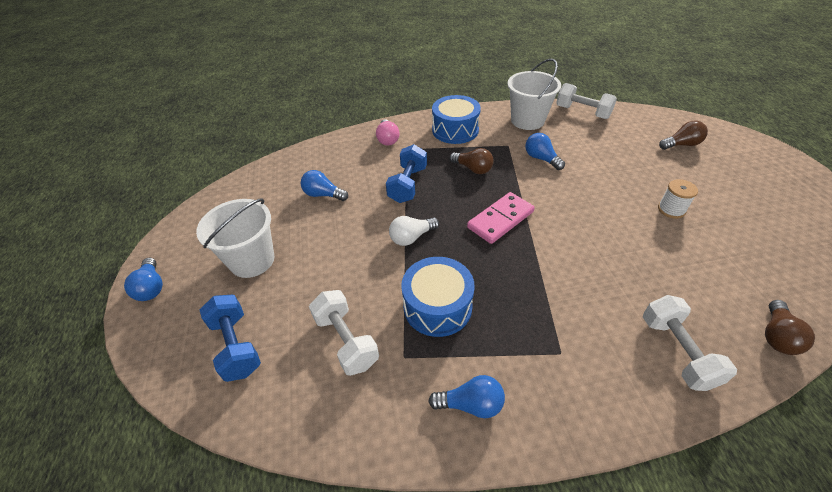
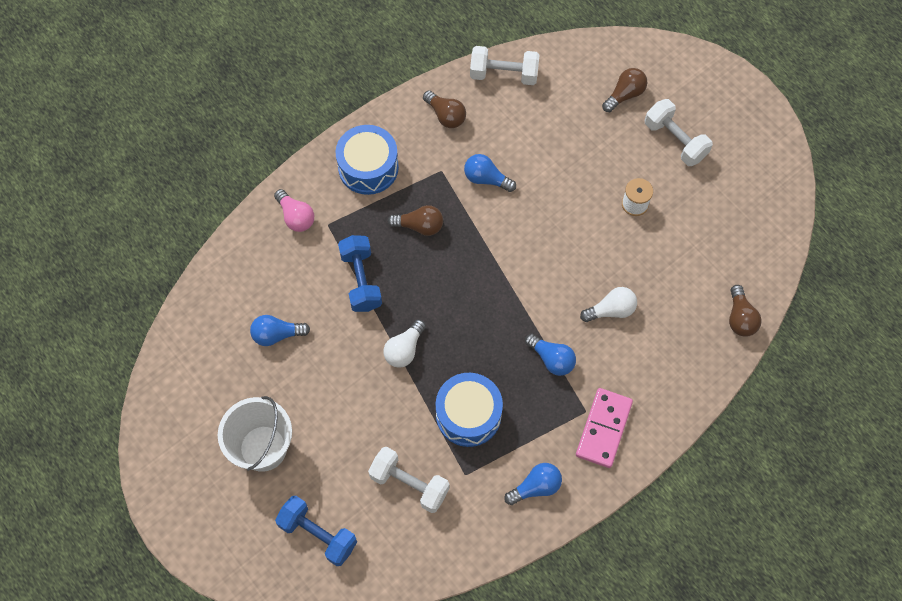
camera: 30 degrees left, 20 degrees up
(151, 287) = (187, 522): blue light bulb -> blue light bulb (552, 359)
(500, 219) = (479, 288): pink domino -> pink domino (603, 429)
(527, 120) = (446, 115): white bucket -> brown light bulb
(621, 277) = (611, 310): none -> white light bulb
(677, 352) = (671, 368): white dumbbell -> white dumbbell (675, 140)

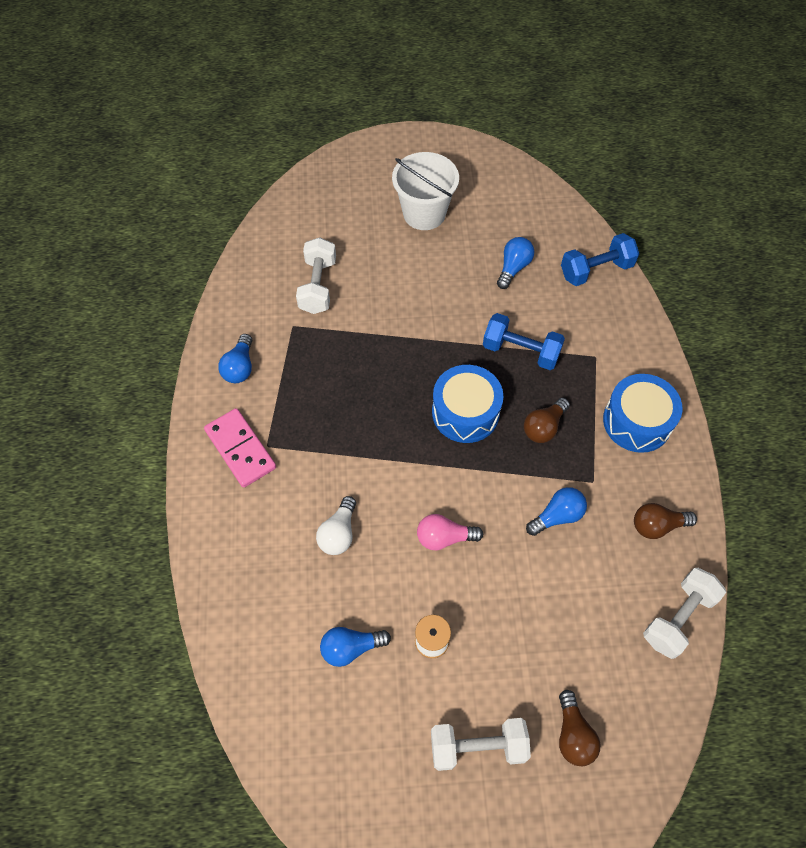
camera: 125 degrees right, 5 degrees down
(296, 217) = (619, 337): pink light bulb -> pink light bulb (444, 537)
(318, 534) = (331, 212): blue dumbbell -> blue dumbbell (596, 270)
(404, 349) = (431, 346): white light bulb -> none
(409, 484) = (318, 286): white dumbbell -> white dumbbell turned 60 degrees counterclockwise
(468, 415) = (338, 357): blue drum -> blue drum (465, 412)
(552, 359) = (333, 451): blue light bulb -> blue light bulb (351, 648)
(740, 318) = (236, 650): brown light bulb -> none

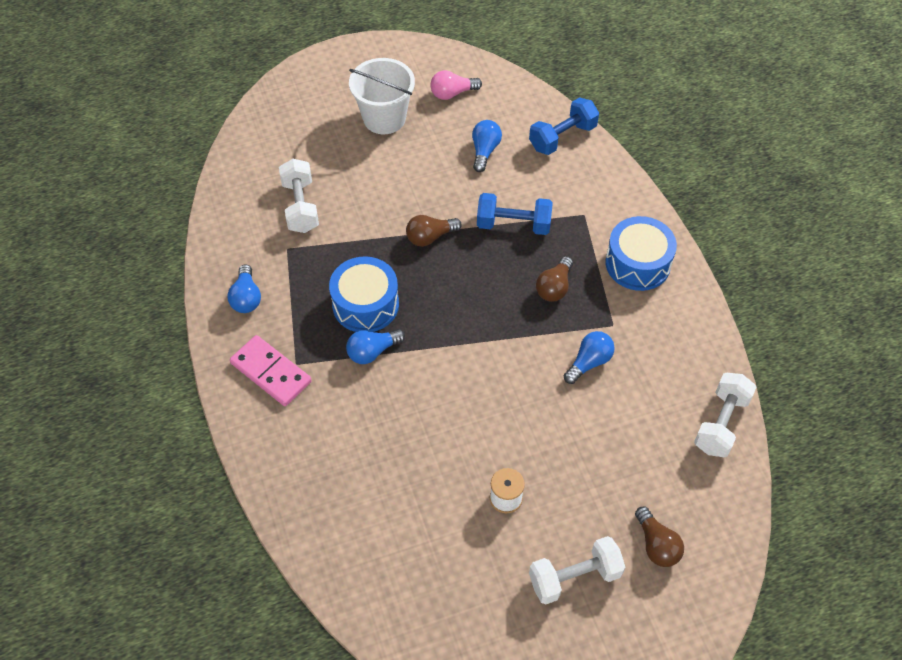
camera: 15 degrees left, 5 degrees down
(339, 533) = (390, 426): white light bulb -> none
(351, 648) = (432, 523): blue light bulb -> blue light bulb (372, 352)
(444, 537) = (490, 406): pink light bulb -> pink light bulb (452, 93)
(465, 412) = (477, 290): blue drum -> blue drum (365, 304)
(657, 525) = (681, 349): brown light bulb -> brown light bulb (430, 237)

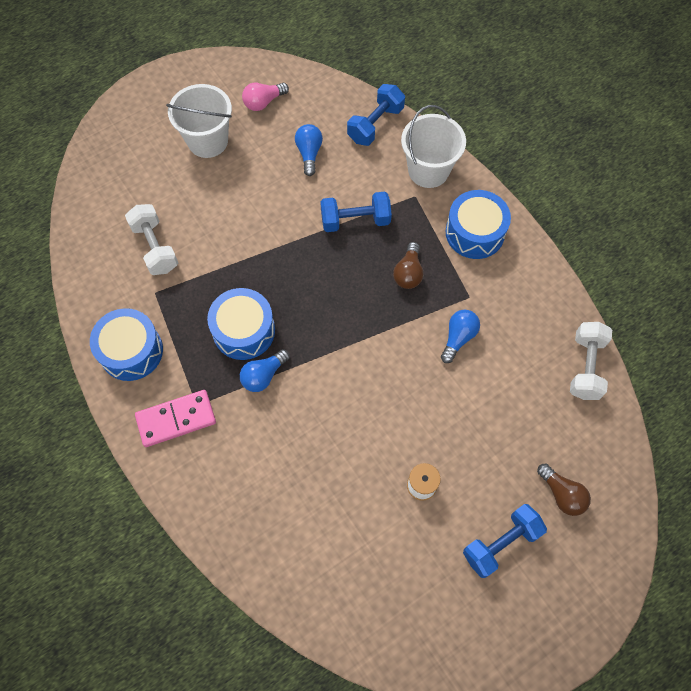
camera: 15 degrees left, 10 degrees up
(246, 298) = (131, 351): blue light bulb -> blue drum
(271, 372) = (176, 419): pink domino -> pink domino turned 45 degrees counterclockwise
(430, 237) = (283, 250): brown light bulb -> none
(574, 577) = (501, 543): white dumbbell -> blue dumbbell
(605, 193) = (428, 170): none -> white bucket

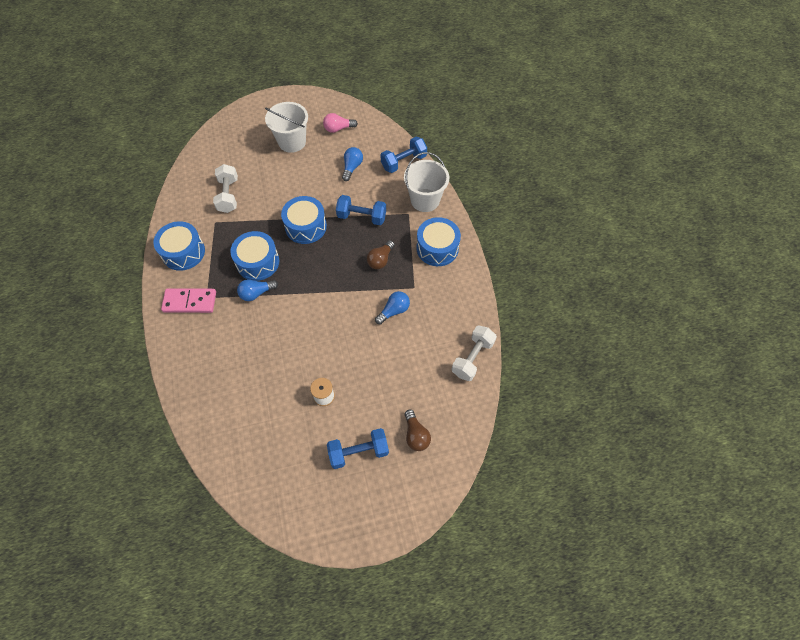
camera: 20 degrees right, 5 degrees down
(286, 258) = (306, 226): none -> blue drum

